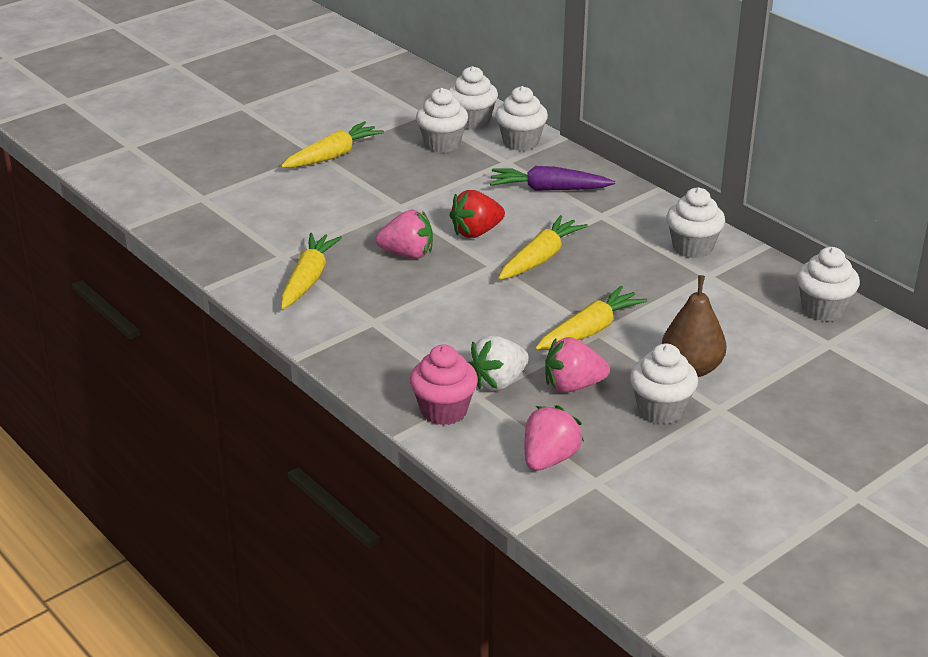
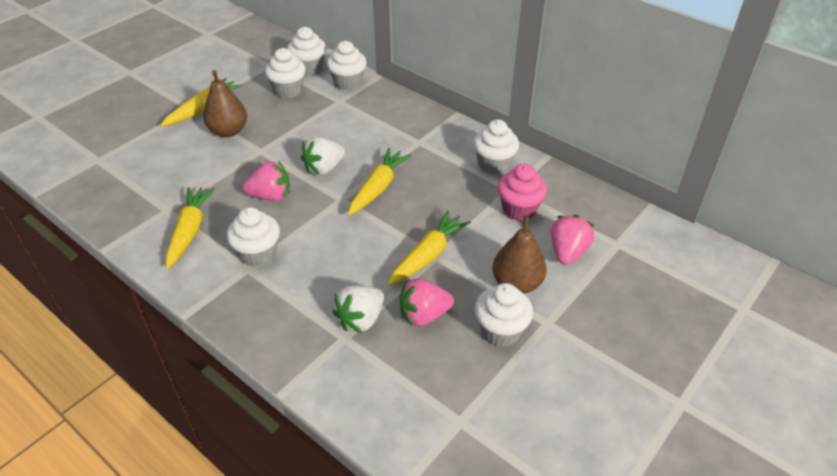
camera: 10 degrees left, 10 degrees up
(362, 182) = (228, 131): none -> brown pear
(444, 411) = (318, 358): pink cupcake -> pink cupcake (519, 209)
(476, 232) = (324, 168): red strawberry -> white strawberry
(548, 189) = (375, 122): purple carrot -> none
(549, 459) = (416, 401): pink strawberry -> pink strawberry (567, 252)
(823, 309) = (605, 211): white cupcake -> white cupcake (258, 254)

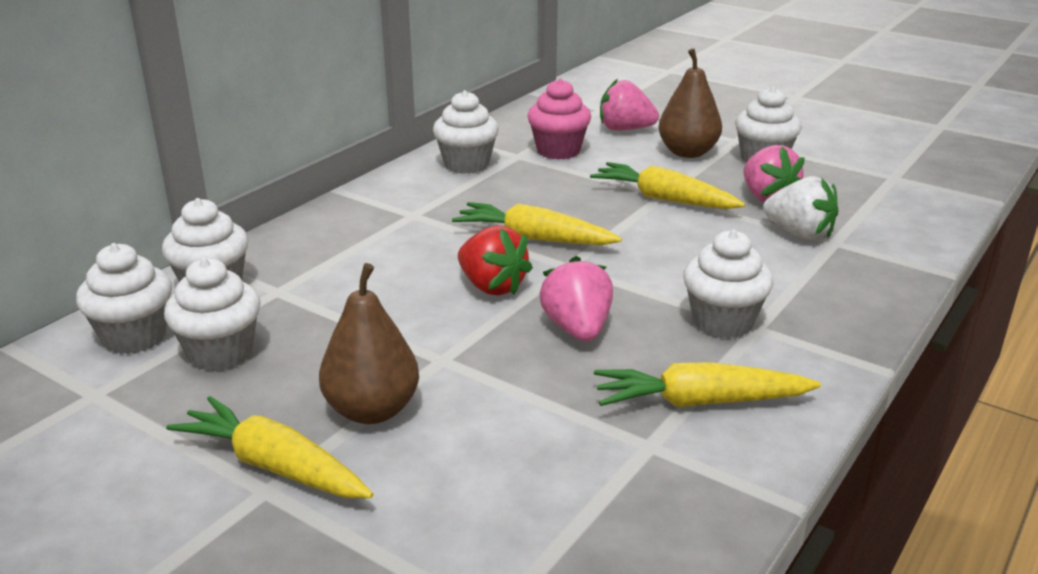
camera: 95 degrees left, 15 degrees down
(324, 168) = (492, 287): white strawberry -> red strawberry

